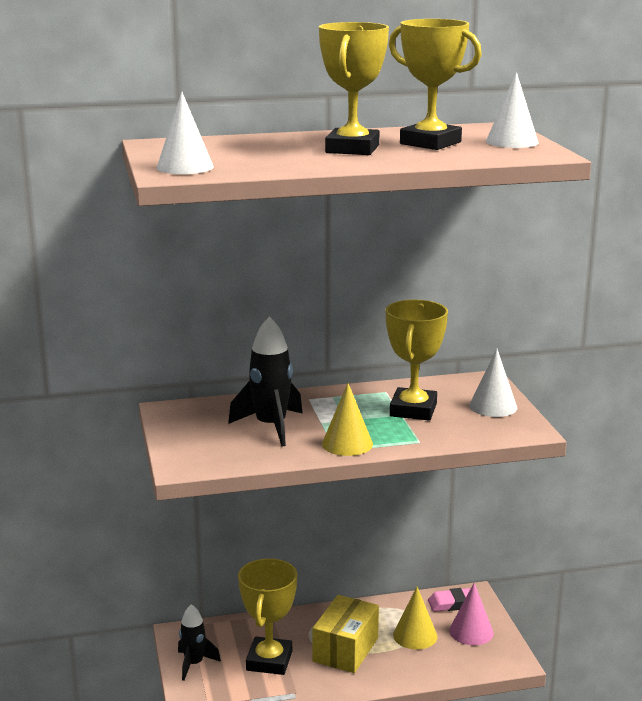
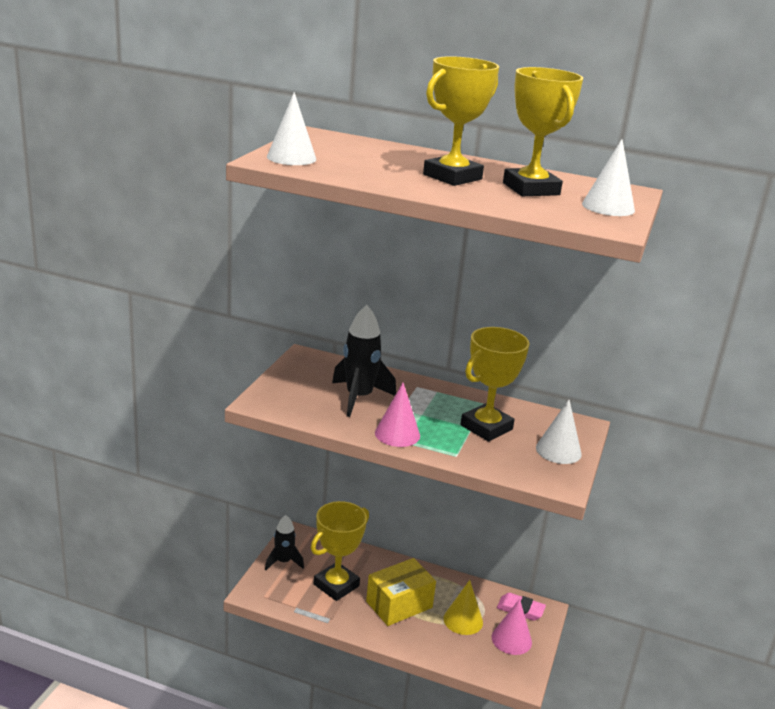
camera: 30 degrees right, 5 degrees up
(347, 444) = (397, 434): yellow cone -> pink cone

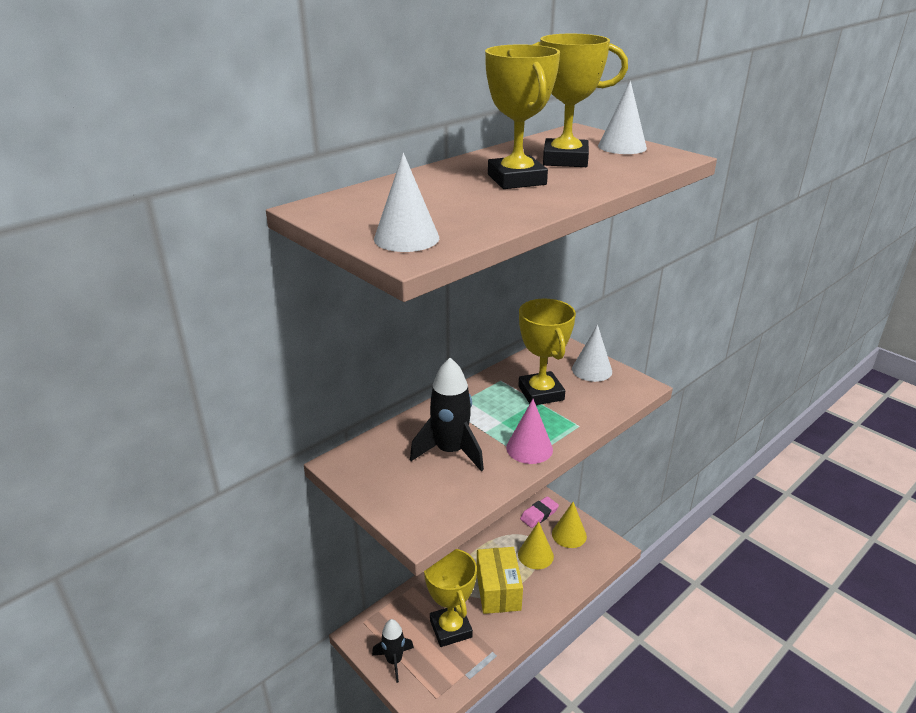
camera: 60 degrees left, 5 degrees up
(511, 639) = (569, 535): pink cone -> yellow cone

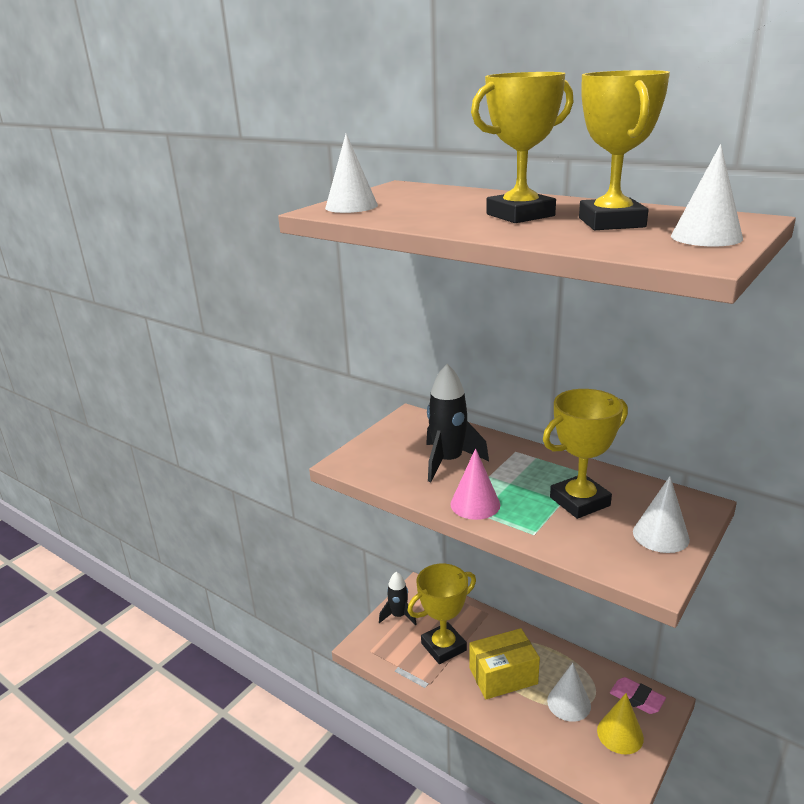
camera: 80 degrees right, 5 degrees down
(535, 555) = (569, 703): yellow cone -> white cone

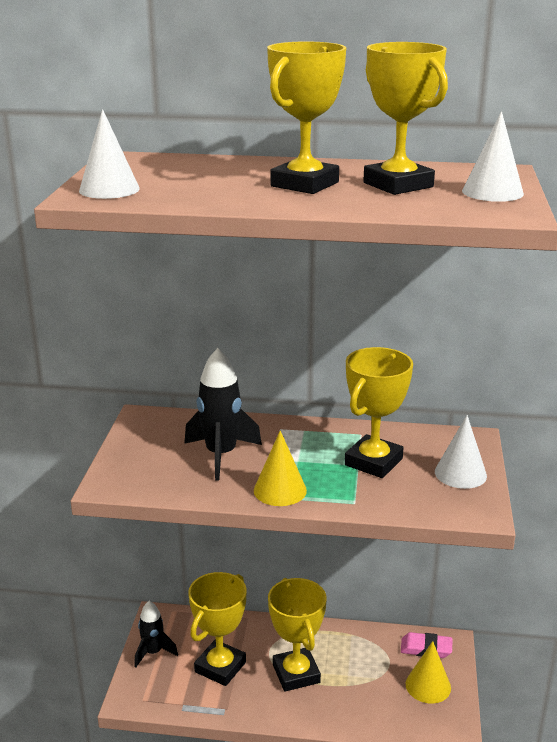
camera: 30 degrees left, 0 degrees up
(475, 504) = (280, 490): pink cone -> yellow cone
(503, 676) = (296, 674): yellow box -> yellow trophy
(569, 703) = (370, 675): white cone -> none

